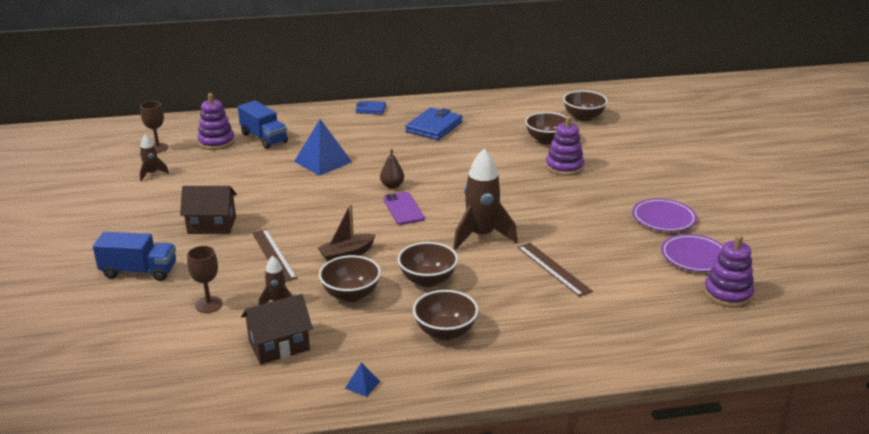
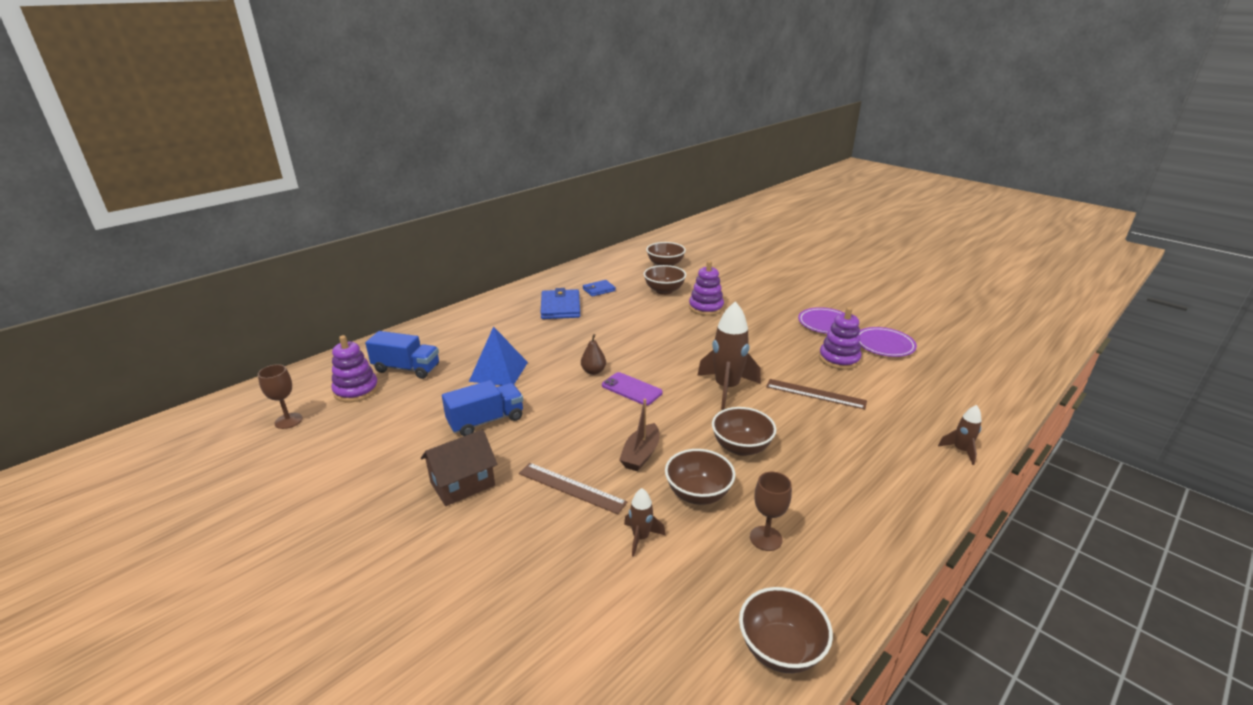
camera: 35 degrees left, 0 degrees up
(139, 271) = (440, 581): blue truck -> blue truck (486, 421)
(152, 174) = (316, 453): brown rocket -> brown rocket (960, 451)
(209, 304) = (574, 580): brown goblet -> brown goblet (766, 538)
(279, 345) = (707, 587): brown house -> none
(362, 385) = (834, 585): blue pyramid -> none
(371, 109) = (482, 308): blue wallet -> blue wallet (599, 290)
(445, 331) = (821, 490): brown bowl -> brown bowl (780, 649)
(727, 294) = (942, 364): purple stacking toy -> purple stacking toy (839, 359)

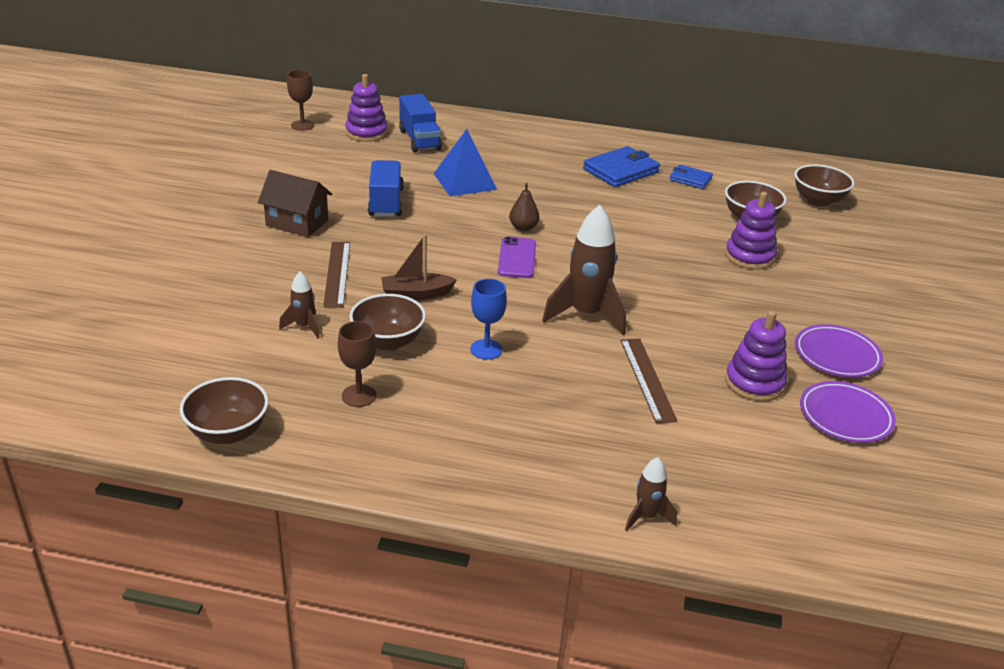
camera: 55 degrees right, 5 degrees up
(486, 421) = (386, 202): blue truck -> blue truck turned 120 degrees counterclockwise
(741, 447) = (486, 349): brown bowl -> blue goblet

